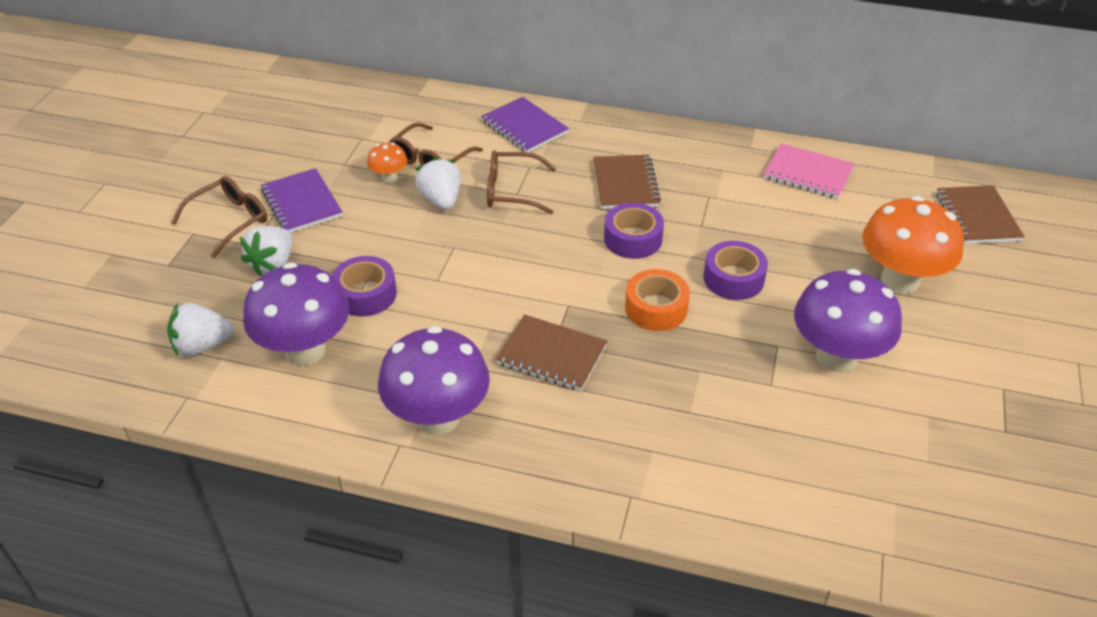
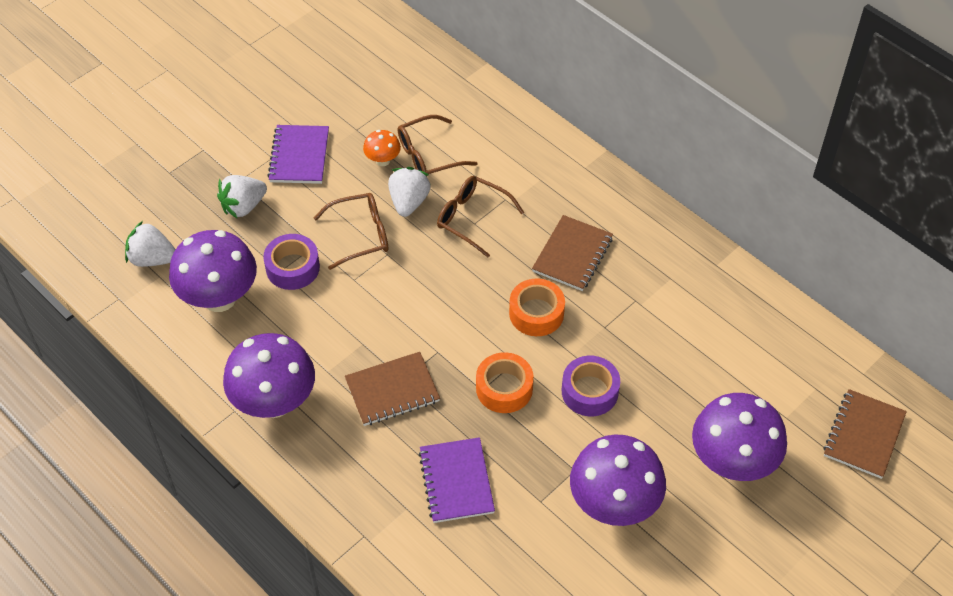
camera: 30 degrees right, 10 degrees up
(229, 221) = (235, 149): brown glasses -> brown glasses (360, 235)
(524, 127) = (531, 154): purple notebook -> purple notebook (456, 481)
(551, 355) = (392, 390): brown notebook -> brown notebook turned 75 degrees counterclockwise
(633, 239) = (536, 313): purple tape -> orange tape
(808, 174) = (745, 317): pink notebook -> none
(900, 280) = (732, 462): orange mushroom -> purple mushroom

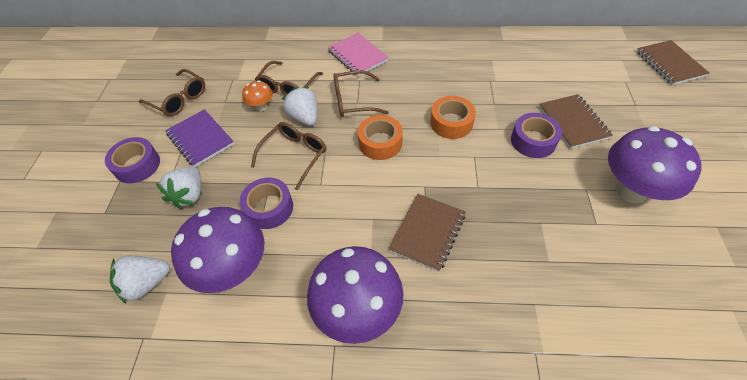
camera: 40 degrees left, 0 degrees up
(228, 144) = (137, 165): none -> purple tape
(319, 95) = (178, 99): none -> brown glasses
(456, 481) = (538, 256): purple notebook -> none
(504, 388) = (489, 176): orange tape -> orange tape (380, 143)
(535, 169) = (357, 56): none -> pink notebook
(572, 255) = (430, 81): brown notebook -> brown notebook (573, 122)
(732, 462) = (644, 120): purple mushroom -> none

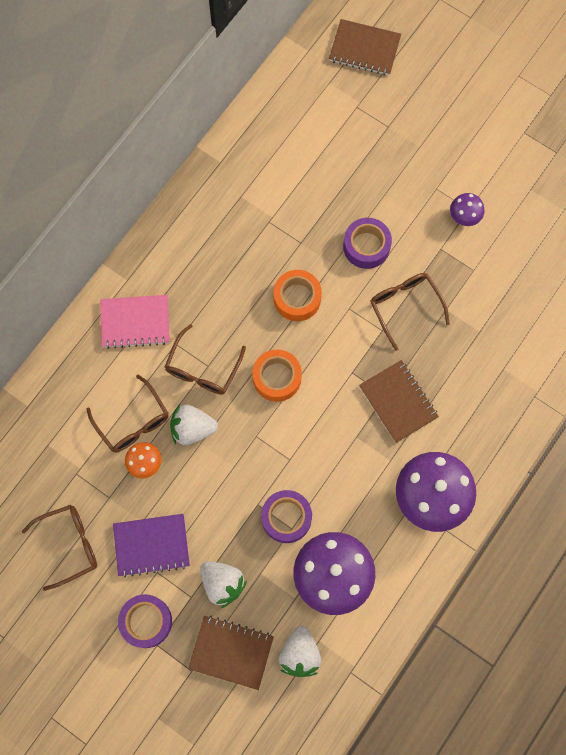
camera: 60 degrees left, 20 degrees up
(294, 156) = (239, 465): brown glasses -> brown glasses (405, 307)
(573, 122) = (370, 196): brown notebook -> brown notebook (231, 652)
(631, 190) = (464, 217): purple mushroom -> purple mushroom, size x0.47

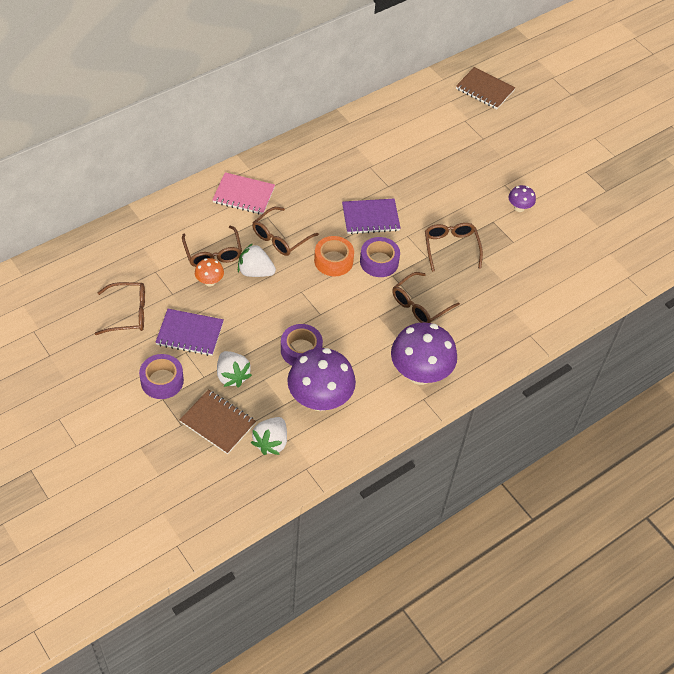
camera: 15 degrees right, 20 degrees down
(297, 298) = (370, 218): orange tape -> purple notebook
(366, 246) = (437, 203): purple tape -> purple tape (379, 261)
(398, 402) = (420, 304): brown notebook -> brown glasses

